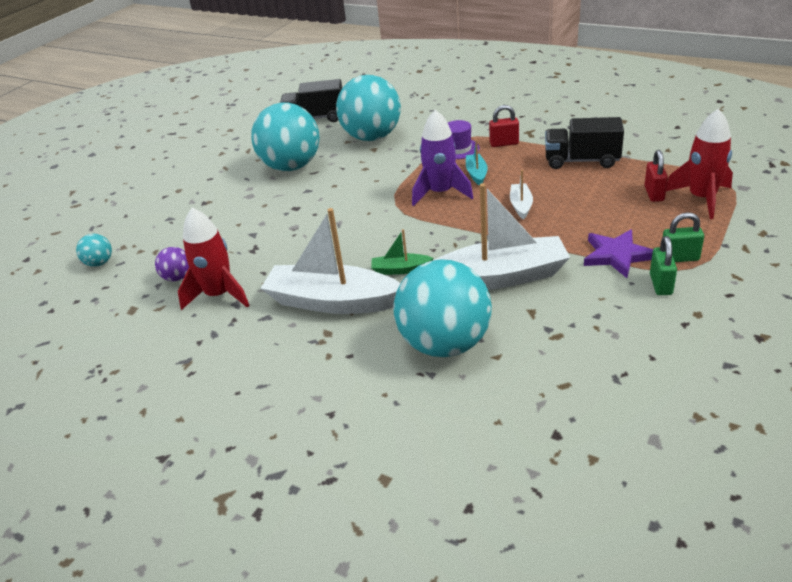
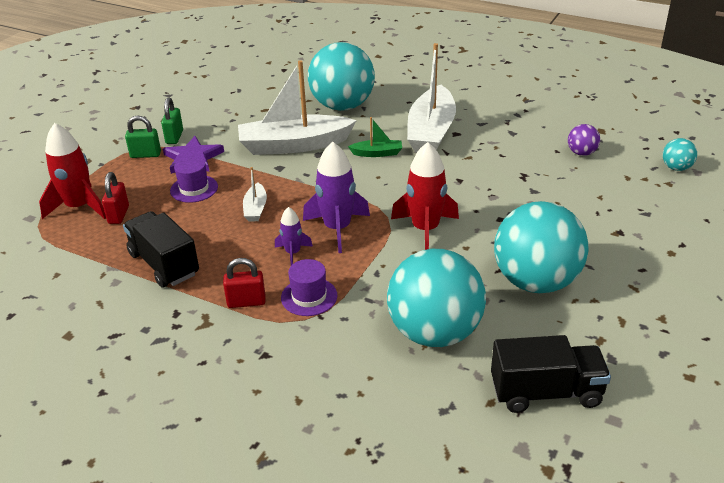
camera: 175 degrees right, 0 degrees up
(219, 295) = (531, 139): red rocket -> red rocket (425, 229)
(332, 301) = (431, 132): white boat -> white boat turned 90 degrees clockwise
(476, 174) = (293, 253): turquoise boat -> purple rocket
(582, 161) = (164, 264): black truck -> black truck turned 135 degrees counterclockwise
(594, 221) = (194, 189): none -> purple hat

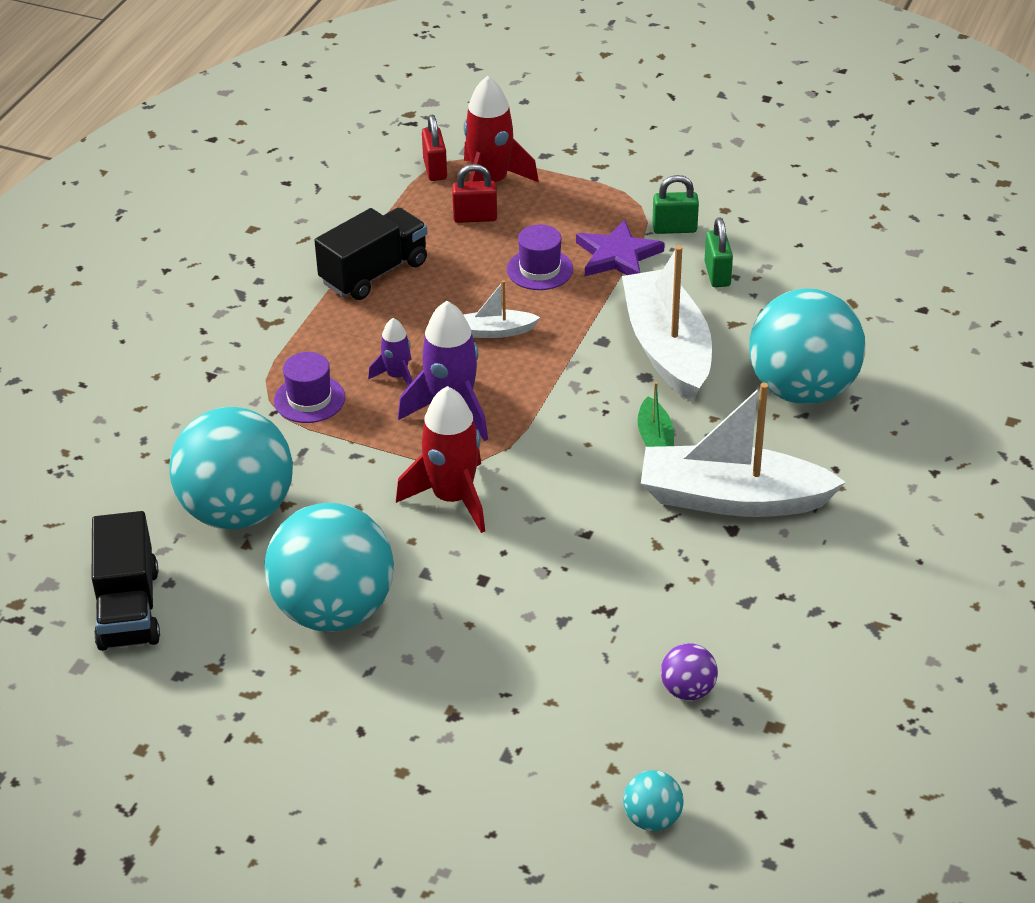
camera: 85 degrees right, 5 degrees up
(145, 155) = (622, 211): green padlock -> green padlock (717, 274)
(246, 302) = (301, 349): red padlock -> red padlock (435, 169)

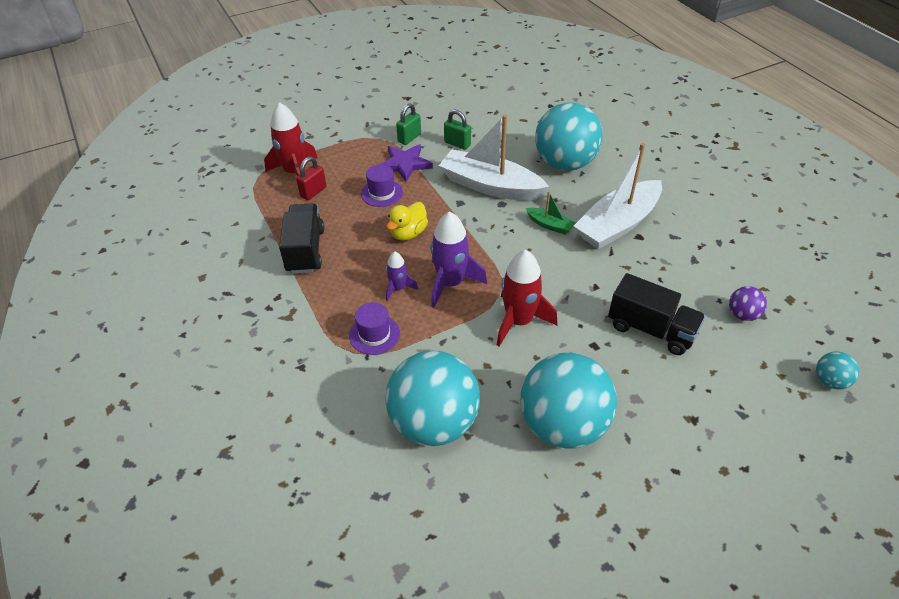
camera: 50 degrees left, 5 degrees up
(128, 608) = (467, 534): black truck -> black truck (651, 329)
(435, 169) = (257, 184): red padlock -> none
(495, 331) = (408, 233): white boat -> yellow duck

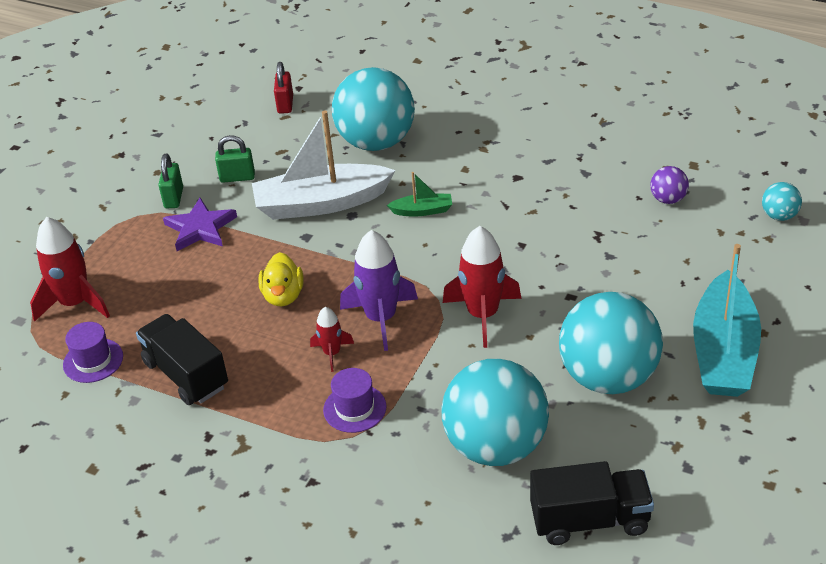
camera: 35 degrees left, 5 degrees down
(313, 192) = (123, 312): red padlock -> red padlock (285, 104)
(382, 193) = (207, 271): purple hat -> purple hat (93, 360)
(398, 288) = (332, 353): purple rocket -> red rocket
(617, 224) = (486, 176): white boat -> none
(651, 329) = (605, 255): black truck -> black truck (590, 520)
(674, 465) = (723, 352): none -> turquoise boat

